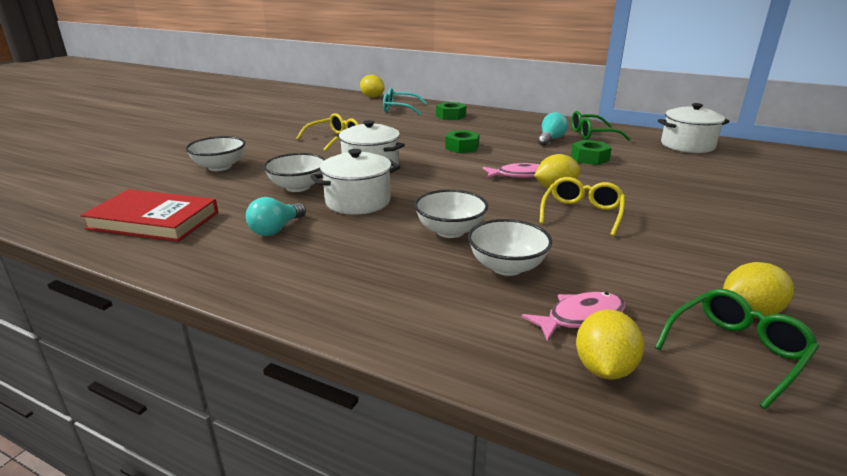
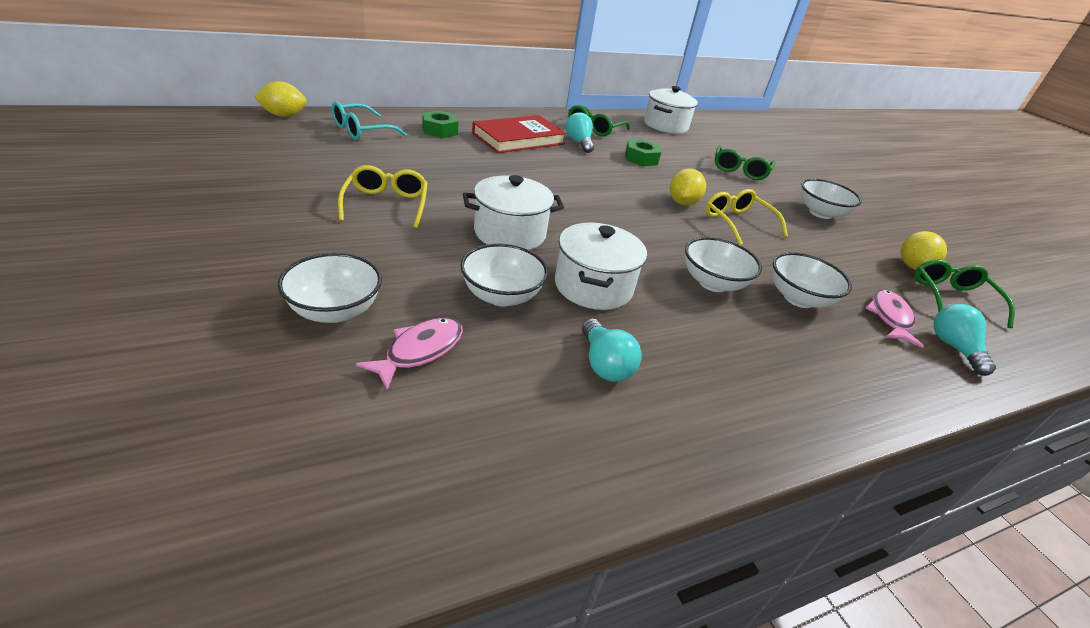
camera: 55 degrees left, 10 degrees up
(153, 220) = (455, 444): red book -> red book (518, 138)
(462, 147) = (534, 175): green nut -> none
(519, 175) = (636, 196): pink fish -> pink fish (420, 351)
(604, 368) = (954, 348): yellow lemon -> turquoise light bulb
(697, 188) = (740, 170): none -> green glasses
(725, 239) = (820, 213): none -> white bowl

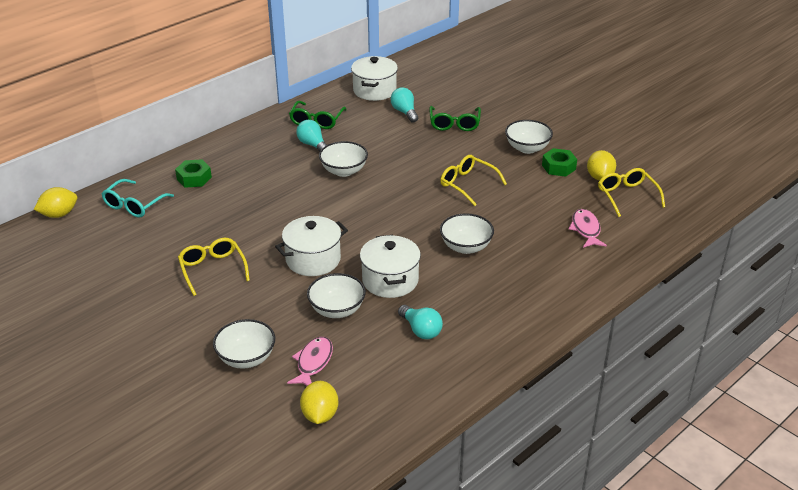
camera: 15 degrees left, 0 degrees up
(518, 138) = (262, 161): red book -> none
(641, 158) = (371, 143): green nut -> green nut (558, 167)
(682, 203) = (421, 180): yellow lemon -> yellow lemon (320, 415)
(798, 298) = (524, 237): white bowl -> white bowl (344, 171)
(951, 298) = (627, 196): green glasses -> yellow glasses
(954, 348) = (627, 238): turquoise light bulb -> turquoise light bulb (404, 112)

